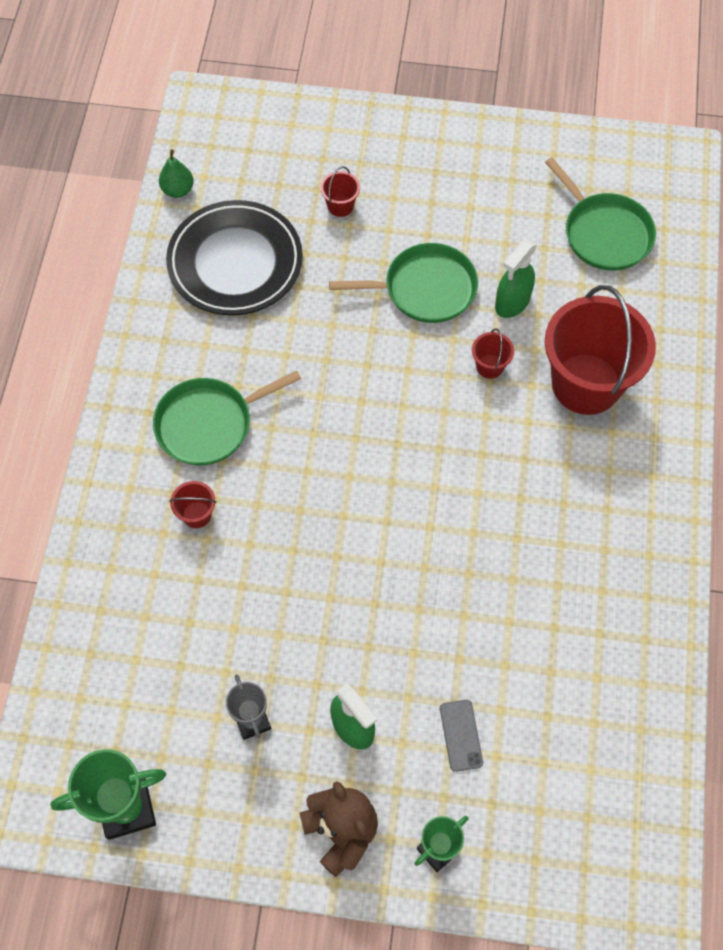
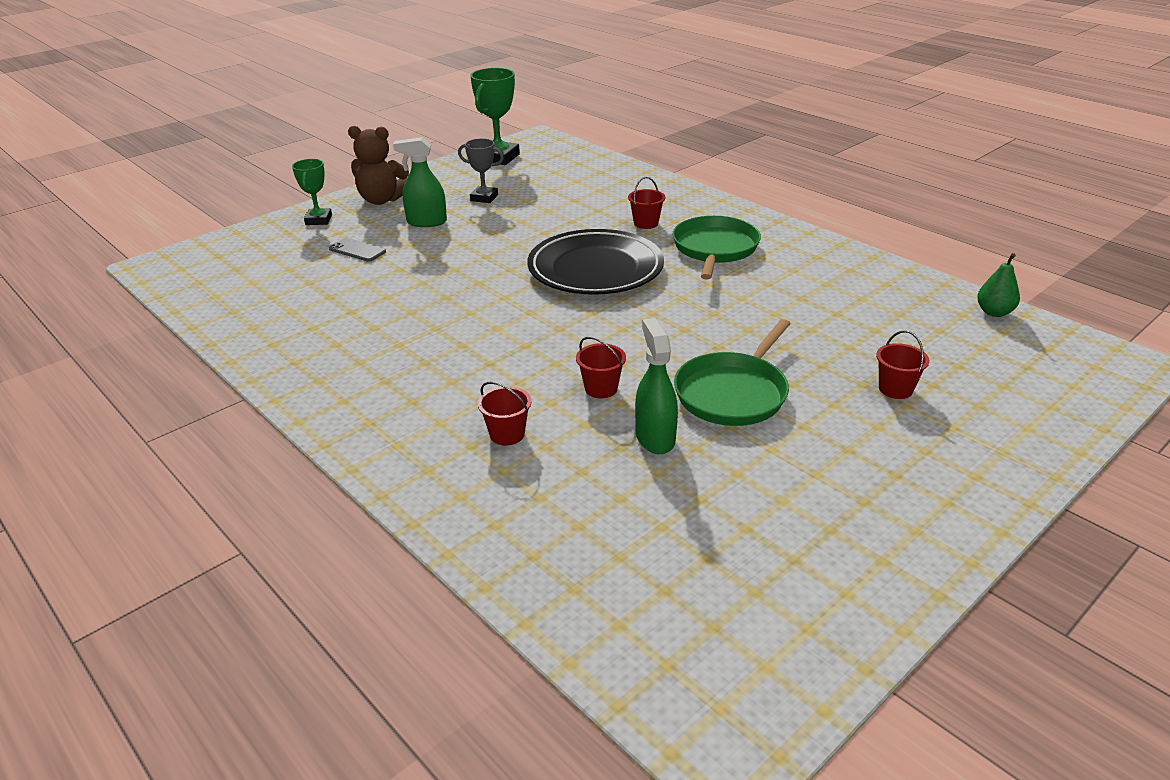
camera: 130 degrees right, 30 degrees down
(235, 262) = (872, 310): black plate -> black plate (595, 269)
(586, 384) = (507, 434): red bucket -> red bucket, size x0.40
(604, 233) = (671, 561): green pan -> none

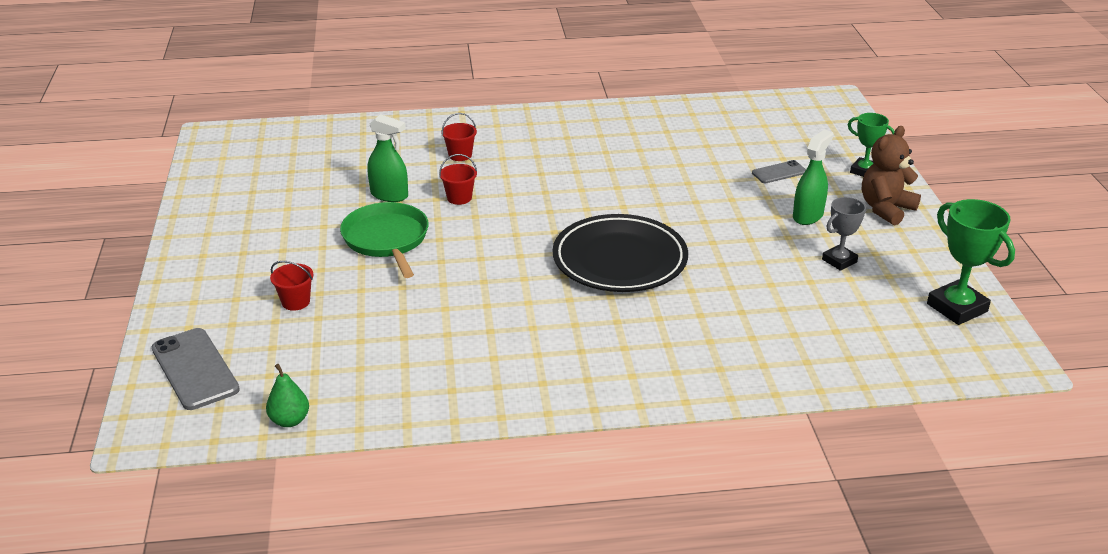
camera: 125 degrees right, 0 degrees up
(646, 223) = (680, 324): red bucket -> none
(715, 249) = (582, 336): green pan -> none
(1049, 387) = (195, 369): none -> grey phone

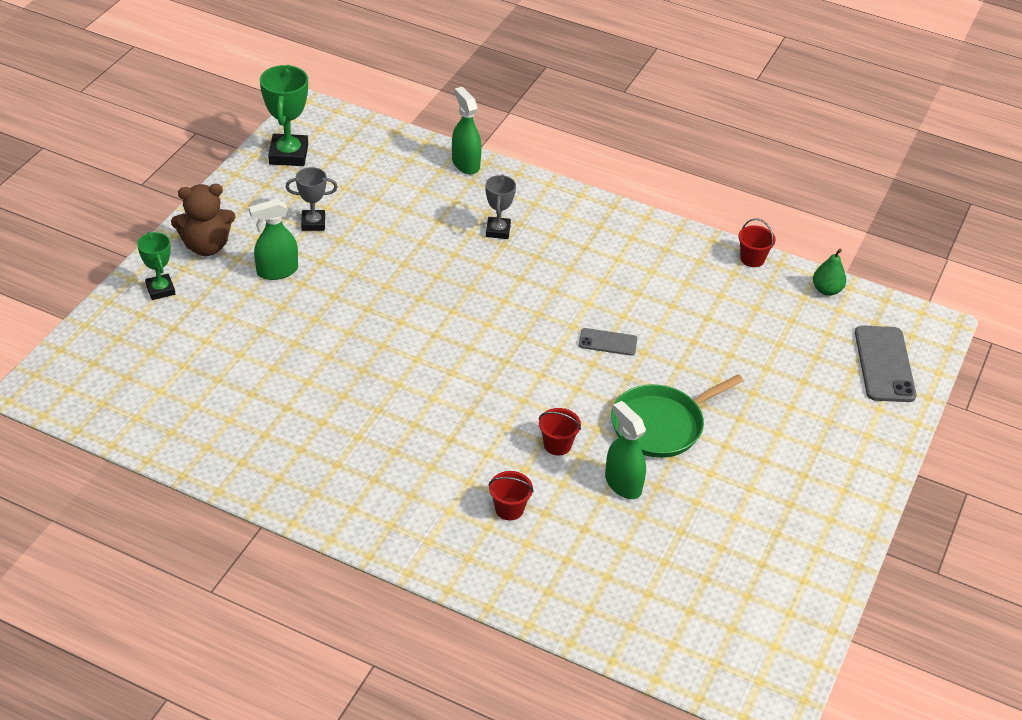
camera: 150 degrees left, 10 degrees up
(295, 302) = (778, 392): red bucket -> red bucket (752, 259)
(387, 239) = (661, 424): green pan -> green pan turned 45 degrees clockwise
(619, 260) = (480, 305): black plate -> none
(678, 327) = (498, 231): none -> grey trophy
(779, 172) = (234, 326): grey phone -> grey phone (608, 342)
(793, 381) = (465, 164): none -> green spray bottle

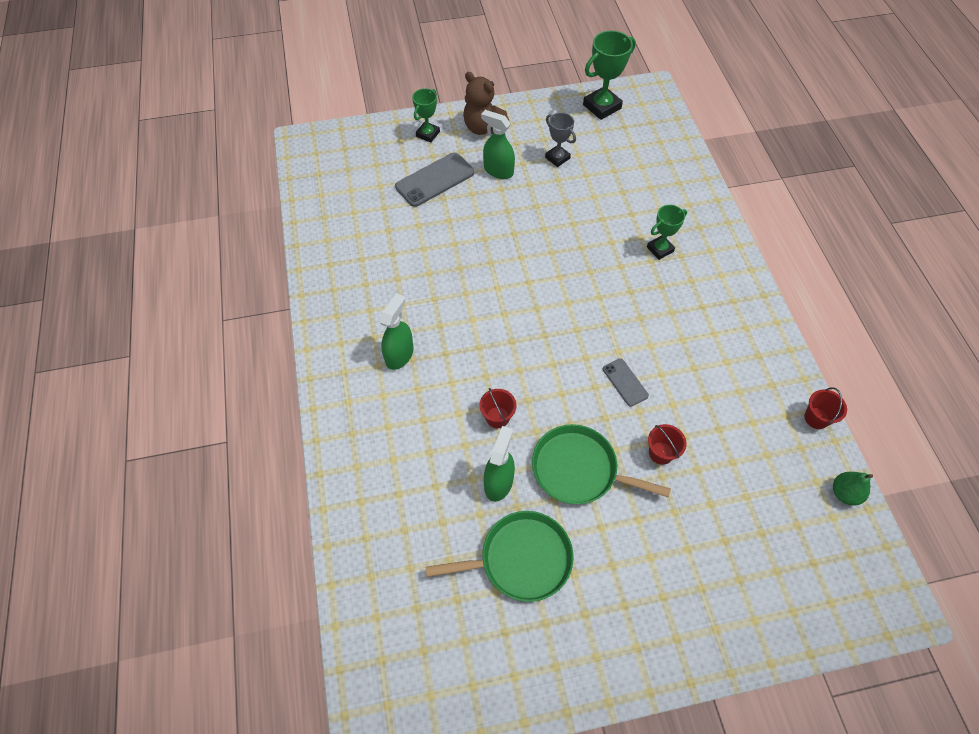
camera: 55 degrees right, 15 degrees up
(465, 164) = (701, 190): green spray bottle -> green spray bottle (399, 355)
(498, 231) = (660, 249): grey trophy -> green trophy
(509, 509) = (414, 428): red bucket -> red bucket (661, 453)
(707, 514) = (520, 559): none -> green pan
(884, 364) = (810, 592): grey phone -> grey phone (435, 180)

